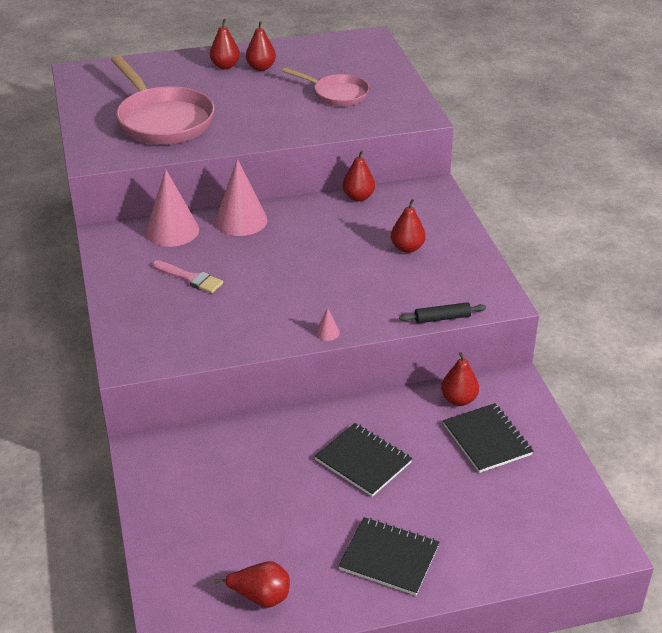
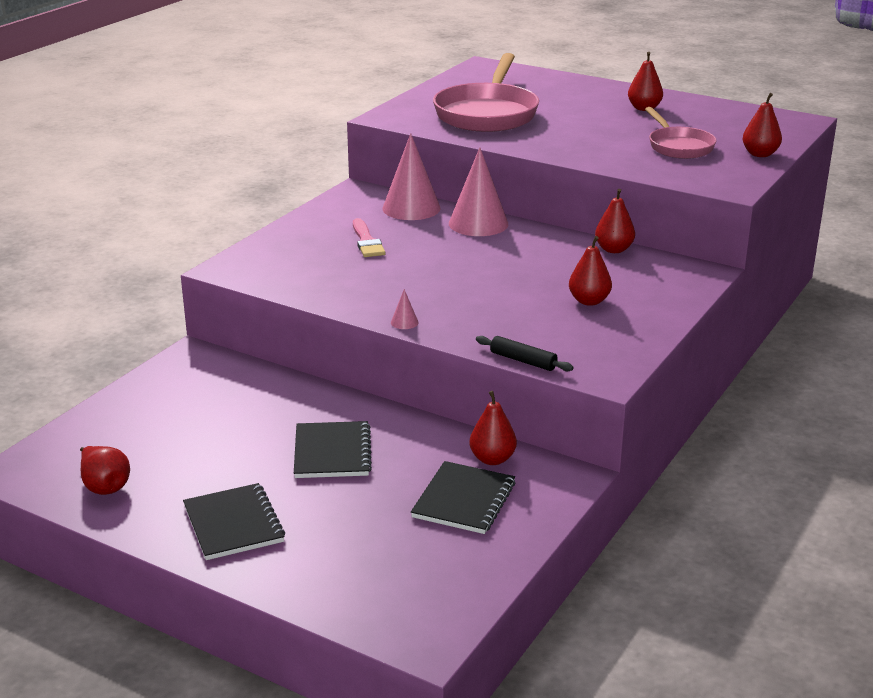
camera: 45 degrees right, 10 degrees down
(225, 66) = (613, 98): red pear -> red pear (760, 154)

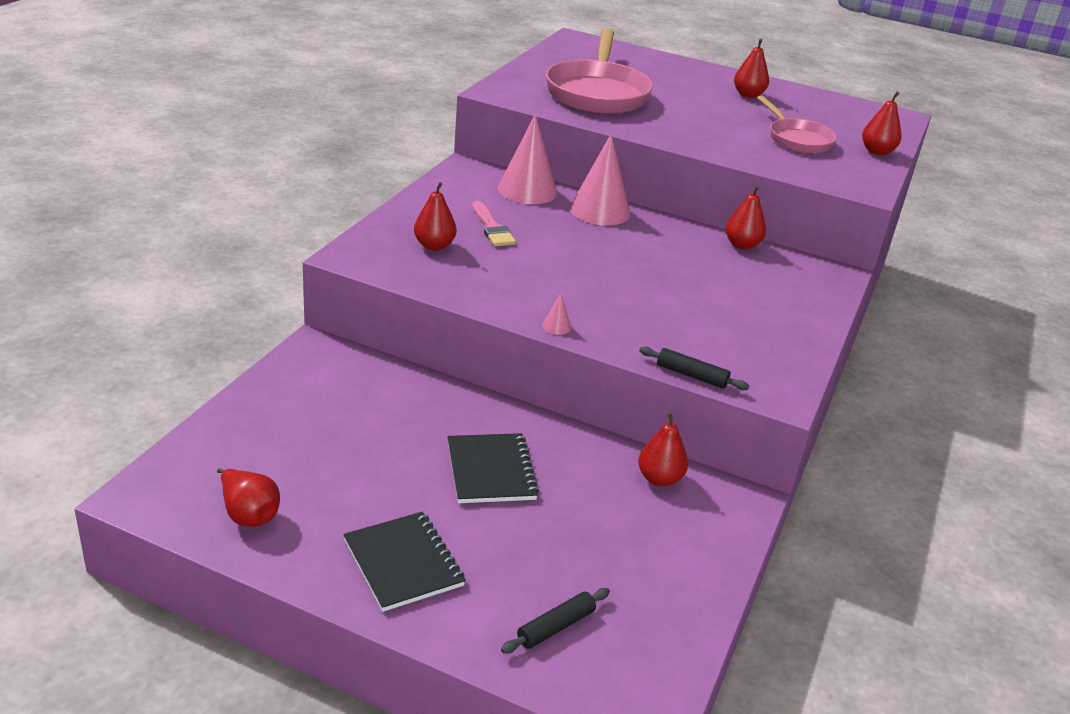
camera: 10 degrees left, 5 degrees up
(360, 574) = (556, 627): none -> black rolling pin
(464, 500) = (643, 530): black notebook -> none
(589, 301) = (736, 305): red pear -> red pear (434, 246)

